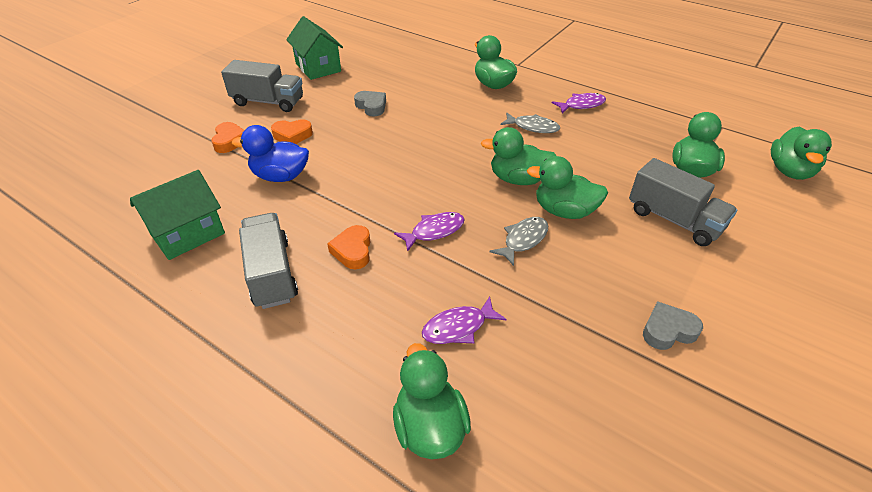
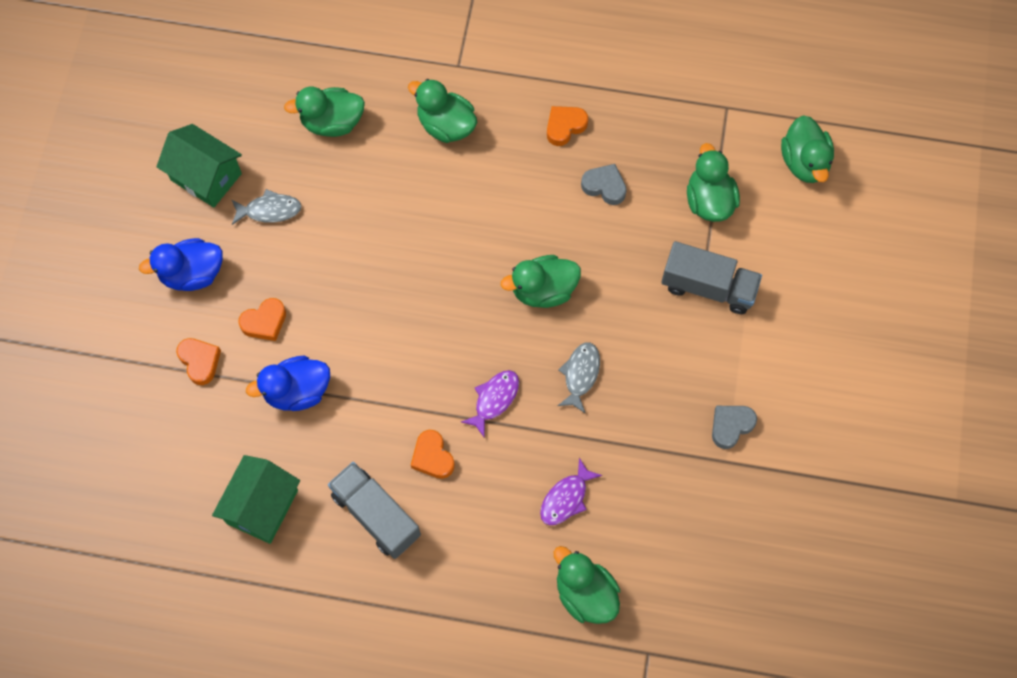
camera: 25 degrees left, 25 degrees up
(268, 102) = (192, 274): grey truck -> blue duck
(371, 106) = (323, 230): grey heart -> grey heart (604, 186)
(533, 127) = (525, 193): grey fish -> grey fish (269, 210)
(564, 211) = (604, 319): green duck -> green duck (332, 122)
(581, 105) = (565, 127): purple fish -> orange heart

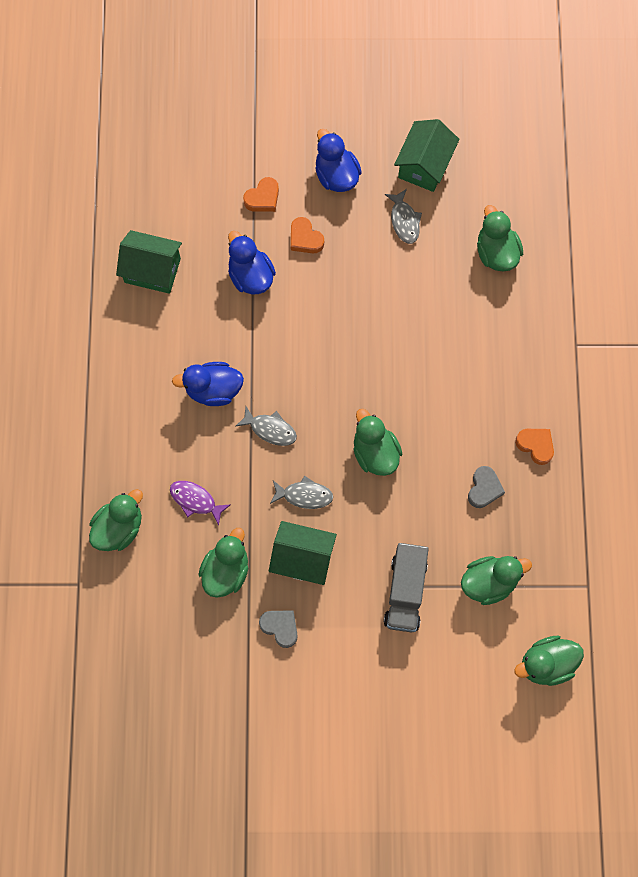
camera: 80 degrees right, 5 degrees up
(376, 515) = (159, 356): grey truck -> none
(432, 457) = (213, 389): orange heart -> blue duck
(446, 125) = (514, 345): green duck -> green duck (226, 570)
(494, 400) = (270, 429): purple fish -> grey fish
(654, 388) = (303, 558): none -> green house

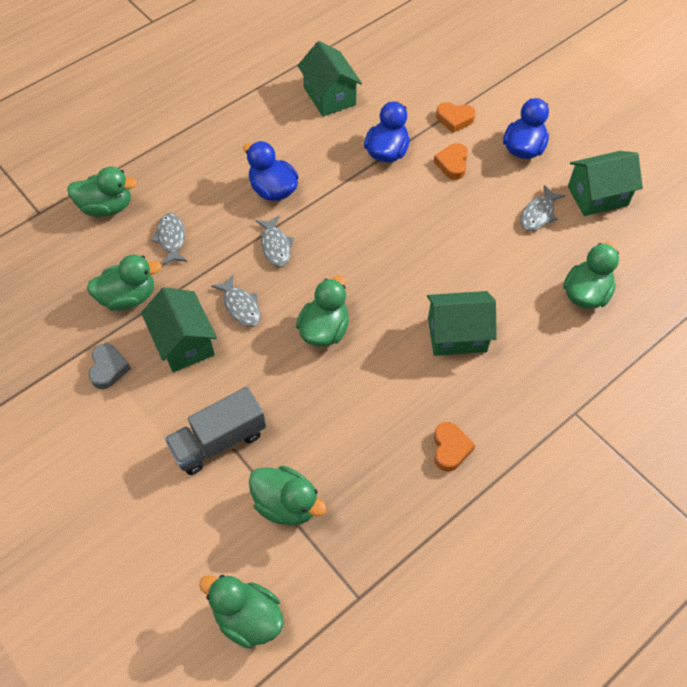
camera: 50 degrees right, 15 degrees down
(195, 500) = (171, 238): purple fish -> grey fish
(455, 367) = (457, 335): none -> green house
(484, 489) = (370, 436): grey heart -> none

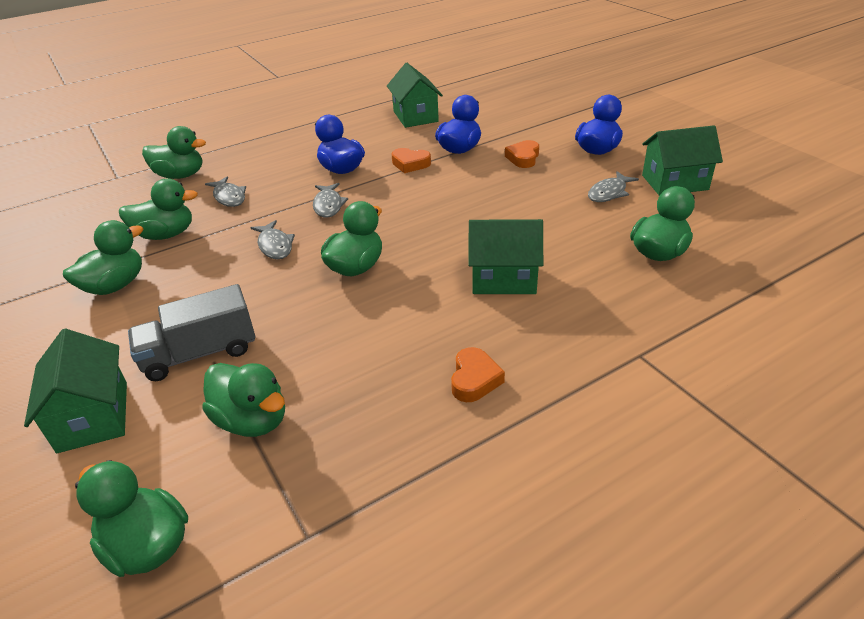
camera: 10 degrees right, 20 degrees down
(108, 368) = (115, 286): grey heart -> green duck
(171, 238) = (229, 197): grey fish -> grey fish turned 150 degrees clockwise
(184, 343) = (203, 270): green house -> green house (93, 416)
(454, 119) = (531, 131): orange heart -> orange heart (410, 164)

